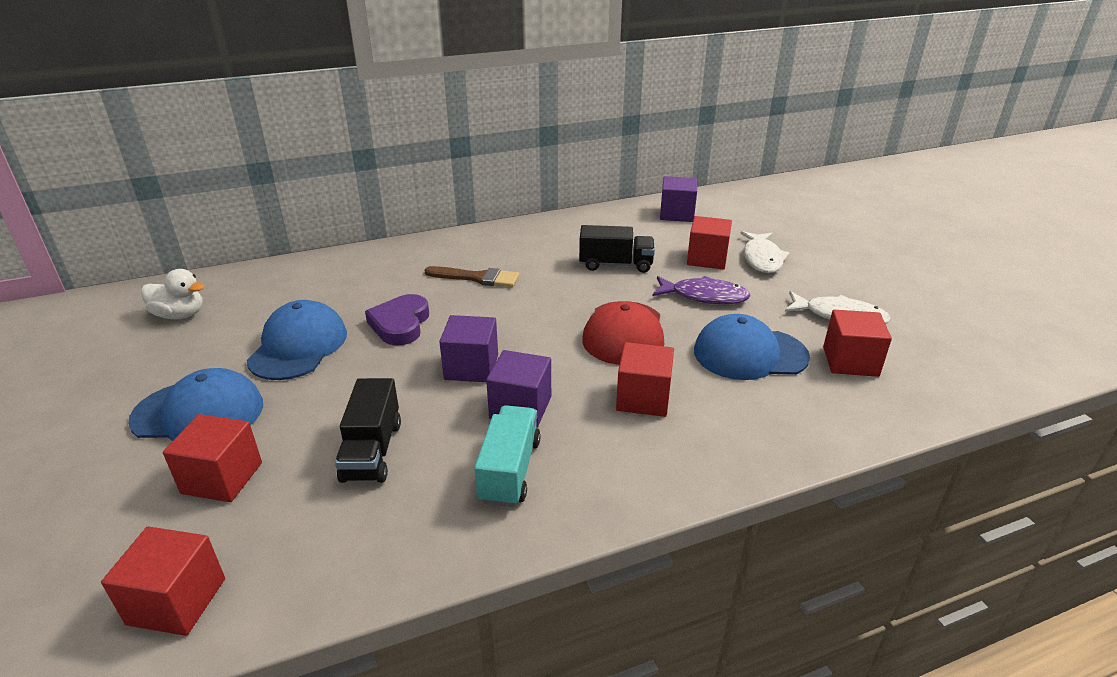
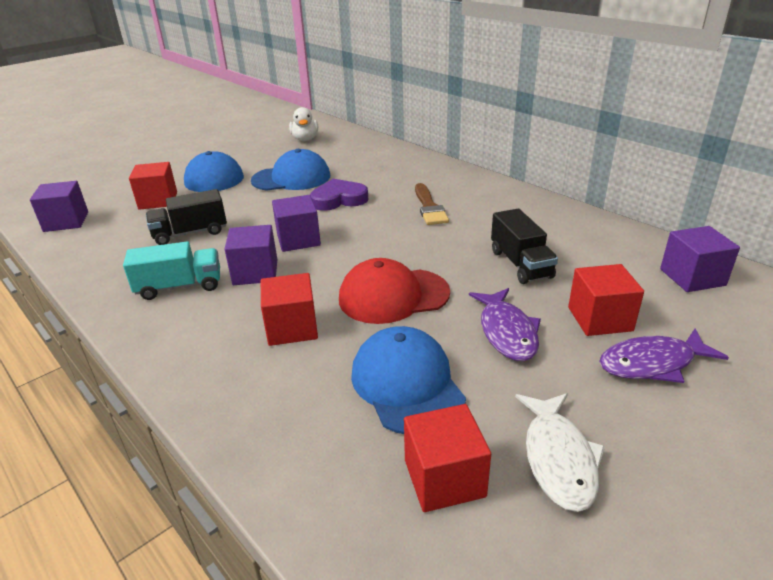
camera: 70 degrees right, 0 degrees up
(177, 601) = (66, 222): red cube -> purple cube
(762, 258) = (652, 363): white fish -> purple fish

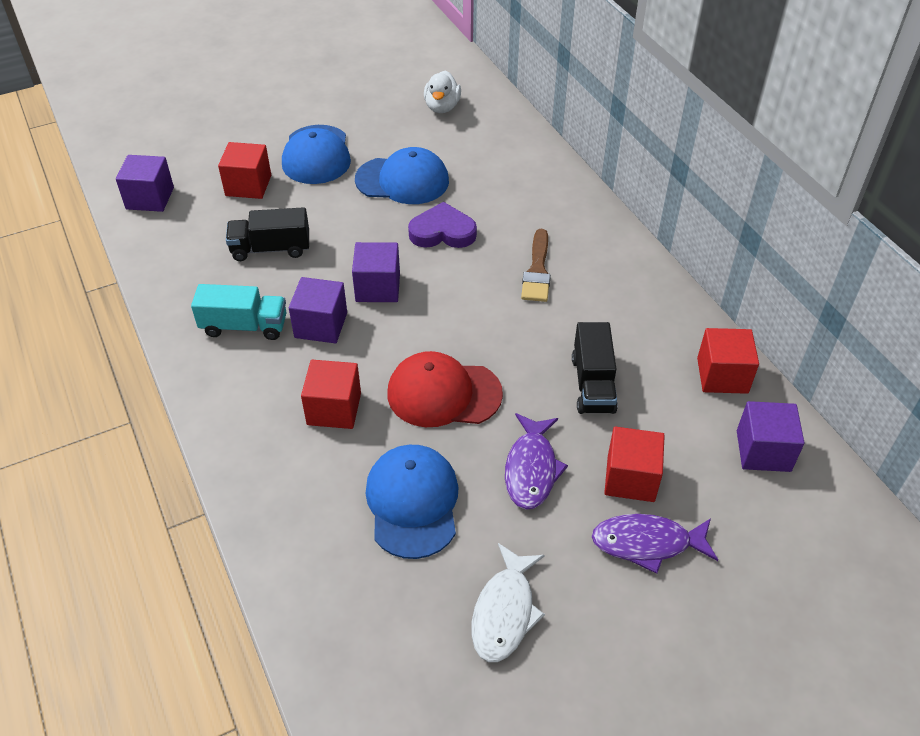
camera: 15 degrees right, 15 degrees up
(444, 478) = (404, 602): red cube -> red cube (722, 375)

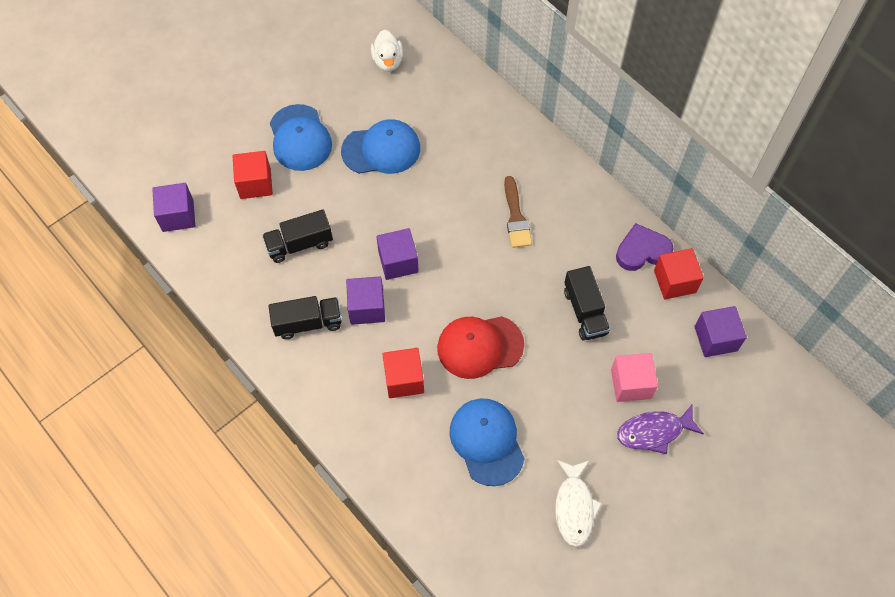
camera: 15 degrees left, 15 degrees up
(244, 326) = (308, 323): turquoise truck -> black truck
(442, 232) = (431, 195): purple heart -> purple heart (642, 251)
(531, 469) = (561, 394): purple fish -> none
(630, 478) = (631, 384): red cube -> pink cube

